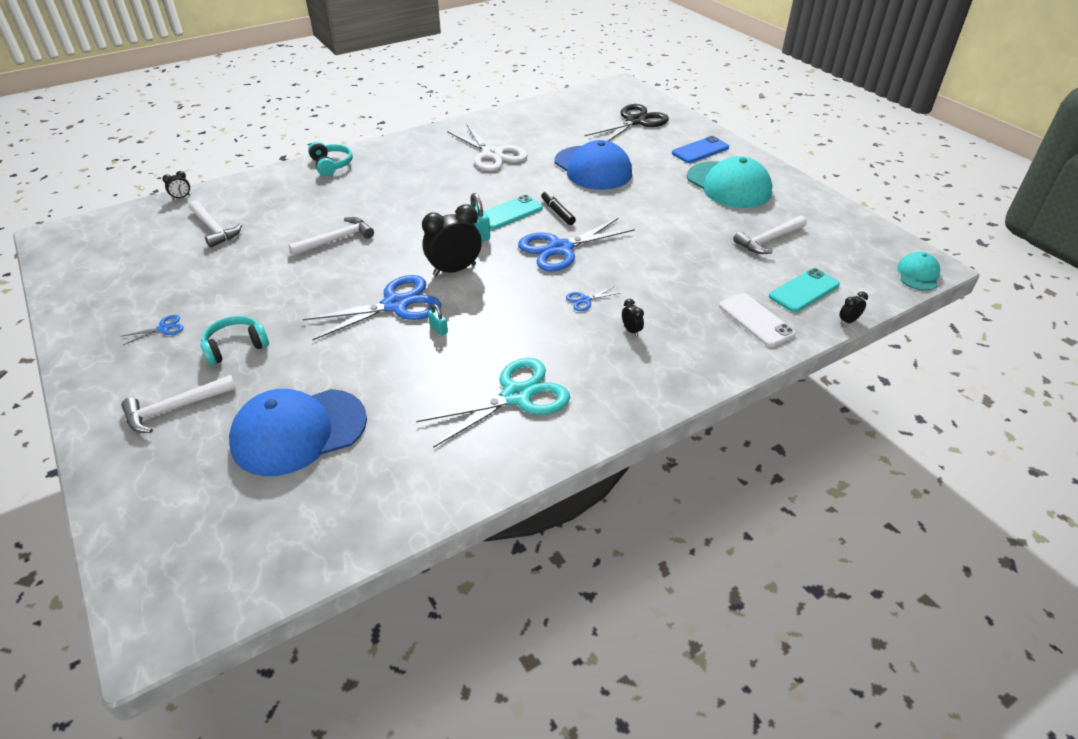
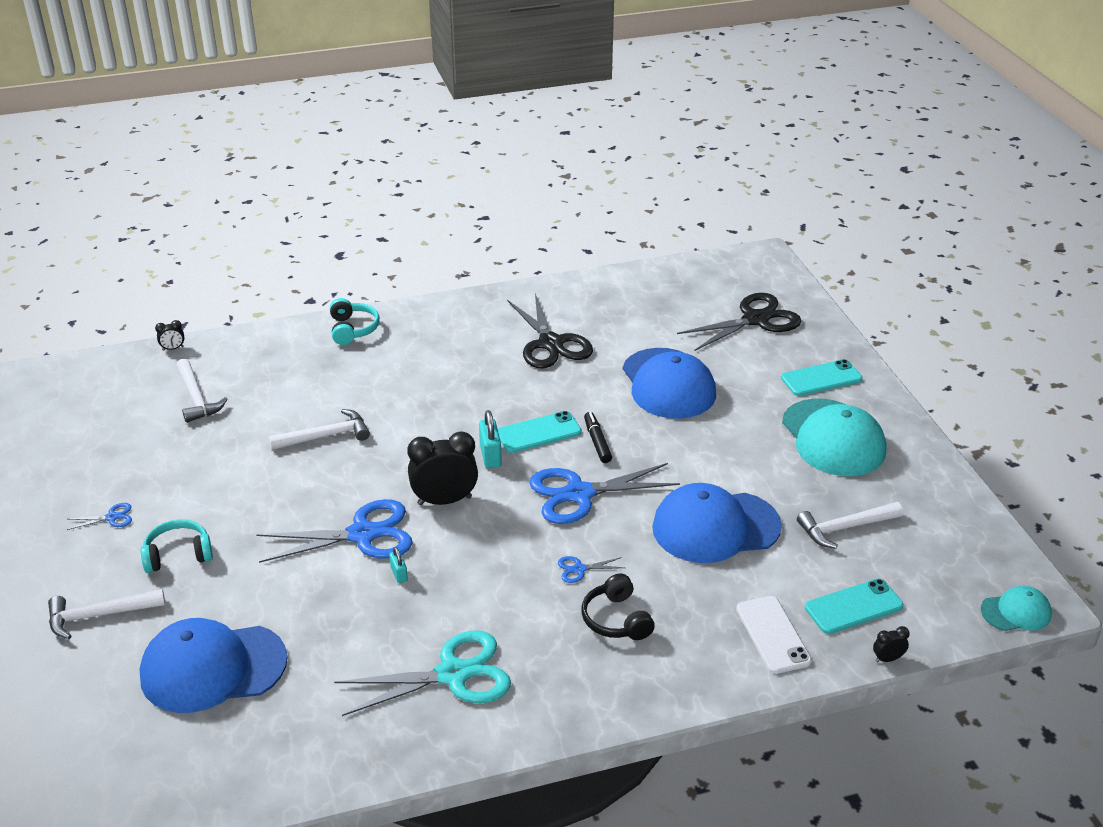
camera: 15 degrees right, 5 degrees down
(492, 154) = (551, 343): white scissors -> black scissors
(631, 330) = (616, 619): black clock -> black headphones
(675, 254) = (715, 527): none -> blue cap
(700, 150) = (821, 378): blue phone -> turquoise phone
(918, 274) = (1016, 612): turquoise cap -> turquoise cap turned 45 degrees clockwise

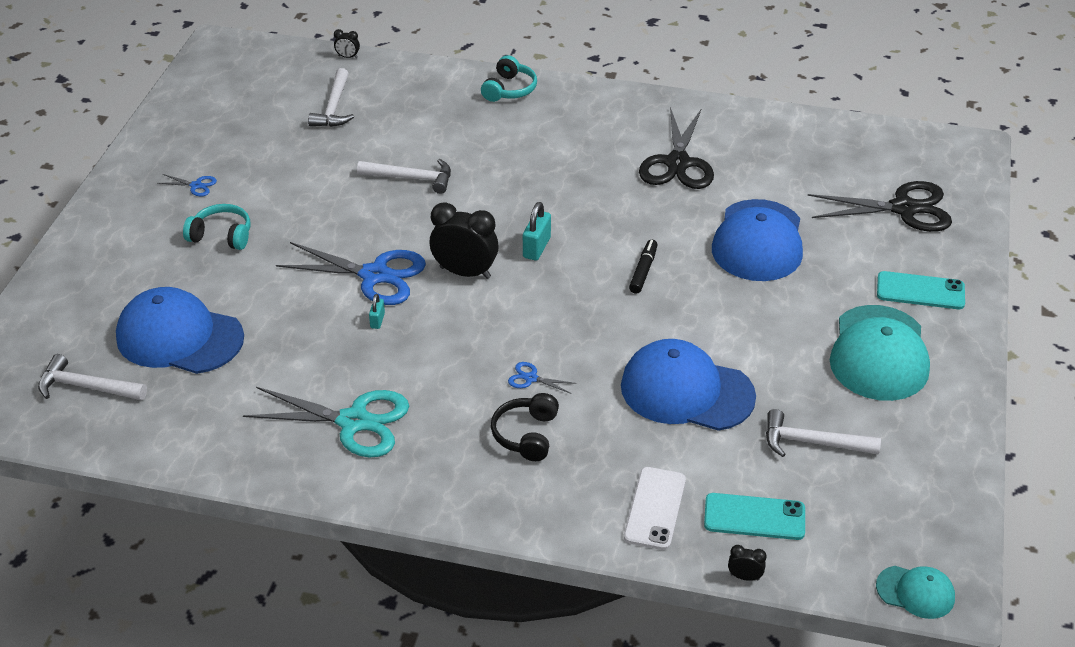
camera: 30 degrees right, 5 degrees up
(99, 615) = (131, 261): white hammer -> white hammer (87, 387)
(539, 433) = (597, 243): turquoise phone -> none
(579, 494) = (587, 312): blue scissors -> none

